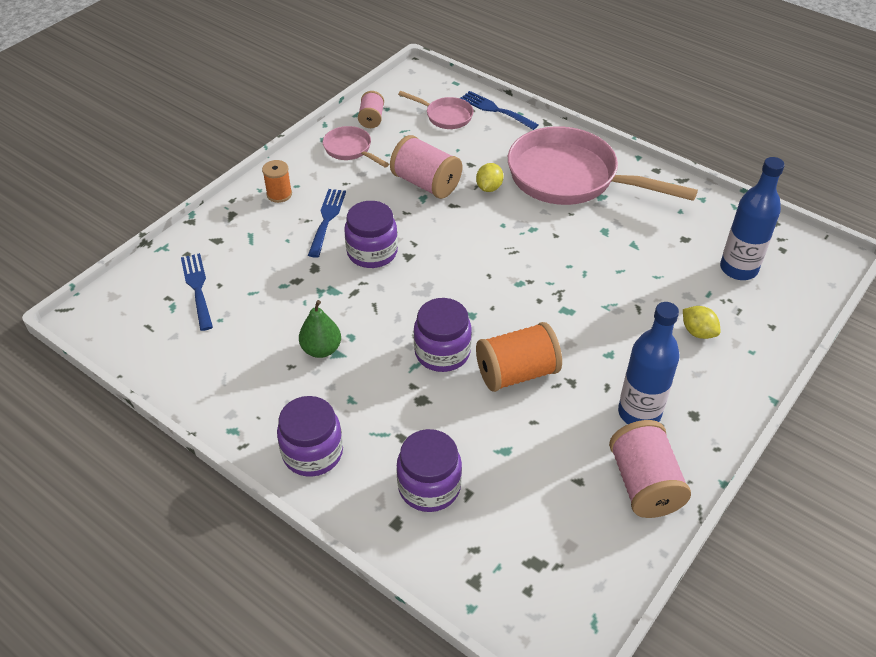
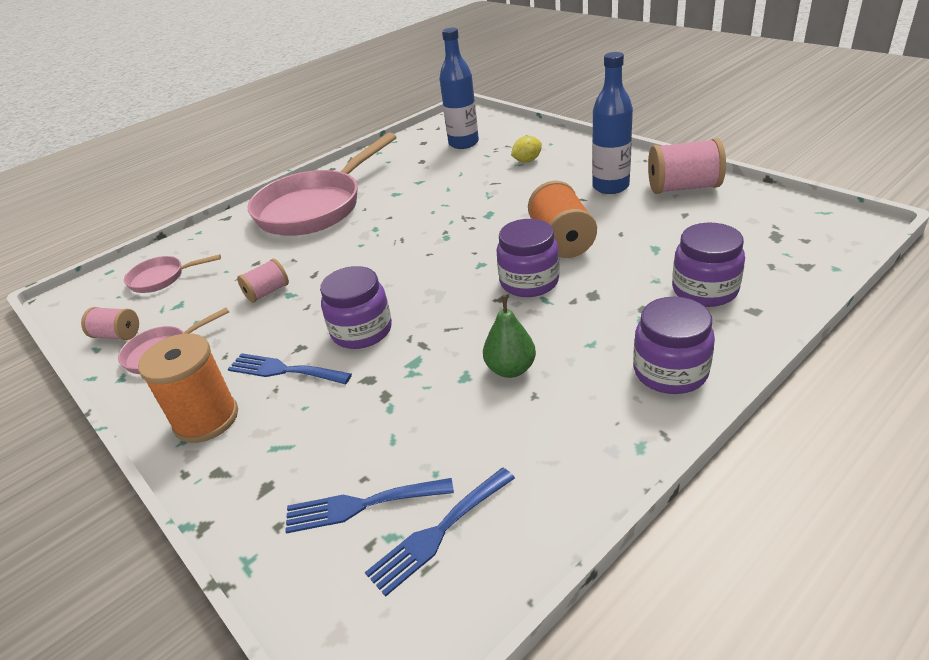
camera: 75 degrees left, 10 degrees down
(279, 194) = (206, 419): orange spool -> orange spool, size x1.74
(426, 183) = (267, 292): pink spool -> pink spool, size x0.58
(445, 116) = (162, 278): pink pan -> pink pan turned 135 degrees counterclockwise
(489, 188) = (301, 252): yellow lemon -> none
(495, 110) = (180, 246): blue fork -> blue fork (438, 533)

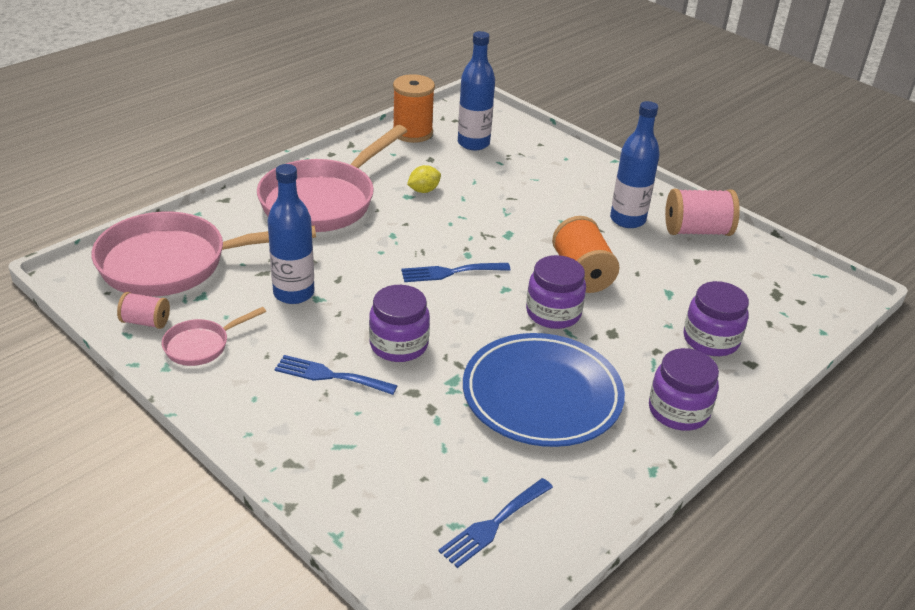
camera: 10 degrees left, 0 degrees up
(162, 278) = (173, 264): pink pan -> pink pan, size x2.18
(206, 419) = (266, 415): orange spool -> orange spool (412, 133)
(267, 292) = (294, 293): pink spool -> blue bottle
(361, 505) = (425, 499): blue fork -> blue fork (450, 272)
(510, 369) = (542, 395): green pear -> blue plate
(527, 161) = (542, 176): yellow lemon -> yellow lemon (423, 190)

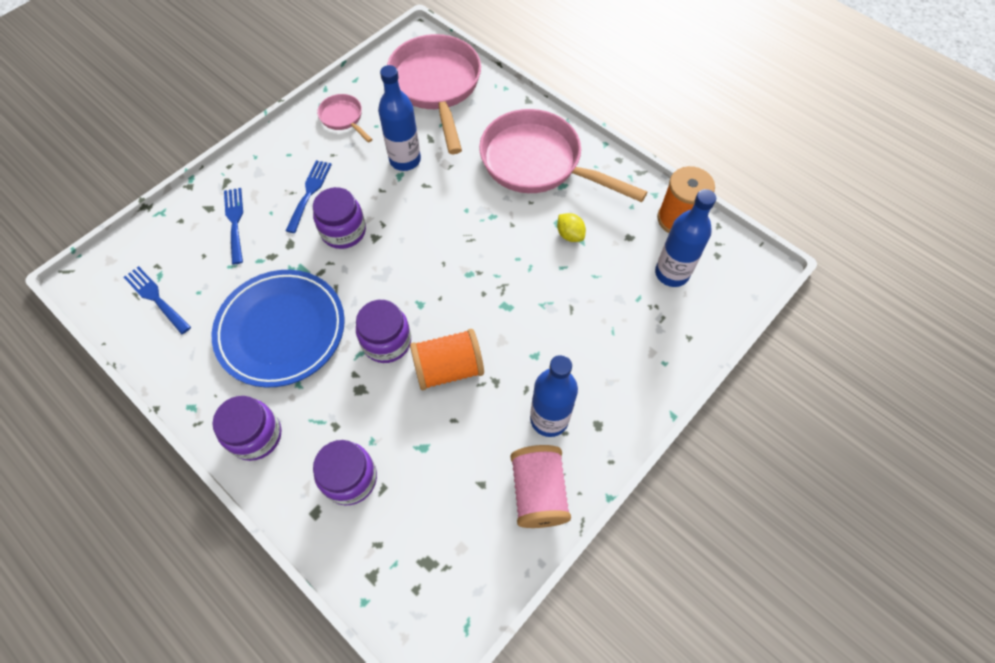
camera: 90 degrees right, 25 degrees up
(145, 322) = (368, 85): pink spool -> none
(450, 272) = (441, 261): blue fork -> blue fork (235, 221)

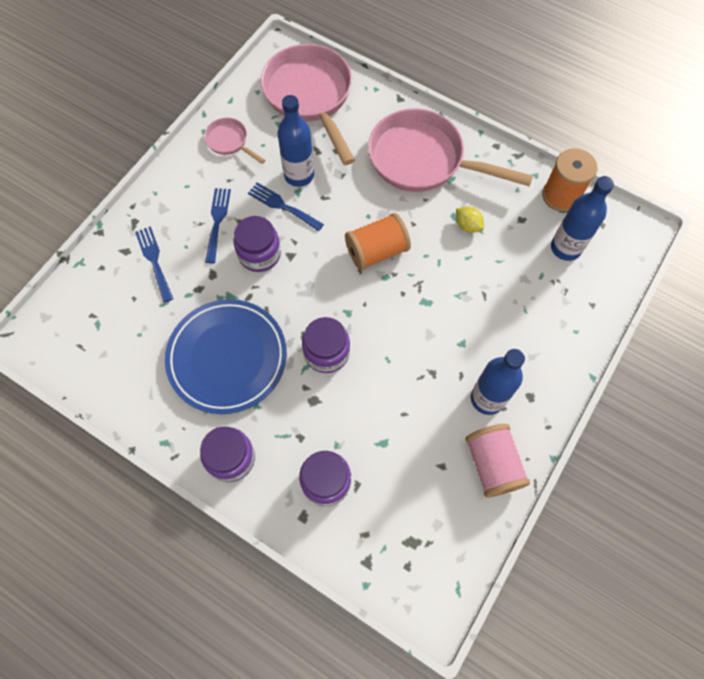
camera: 10 degrees left, 5 degrees up
(155, 298) = (100, 346): blue fork -> blue fork (282, 206)
(448, 368) = (388, 368): orange spool -> orange spool (376, 251)

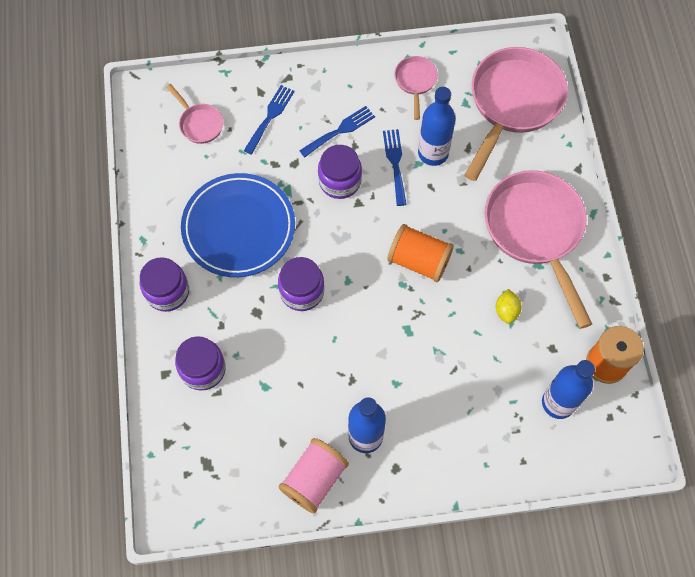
camera: 50 degrees right, 0 degrees up
(105, 317) = (199, 123): none -> pink pan

